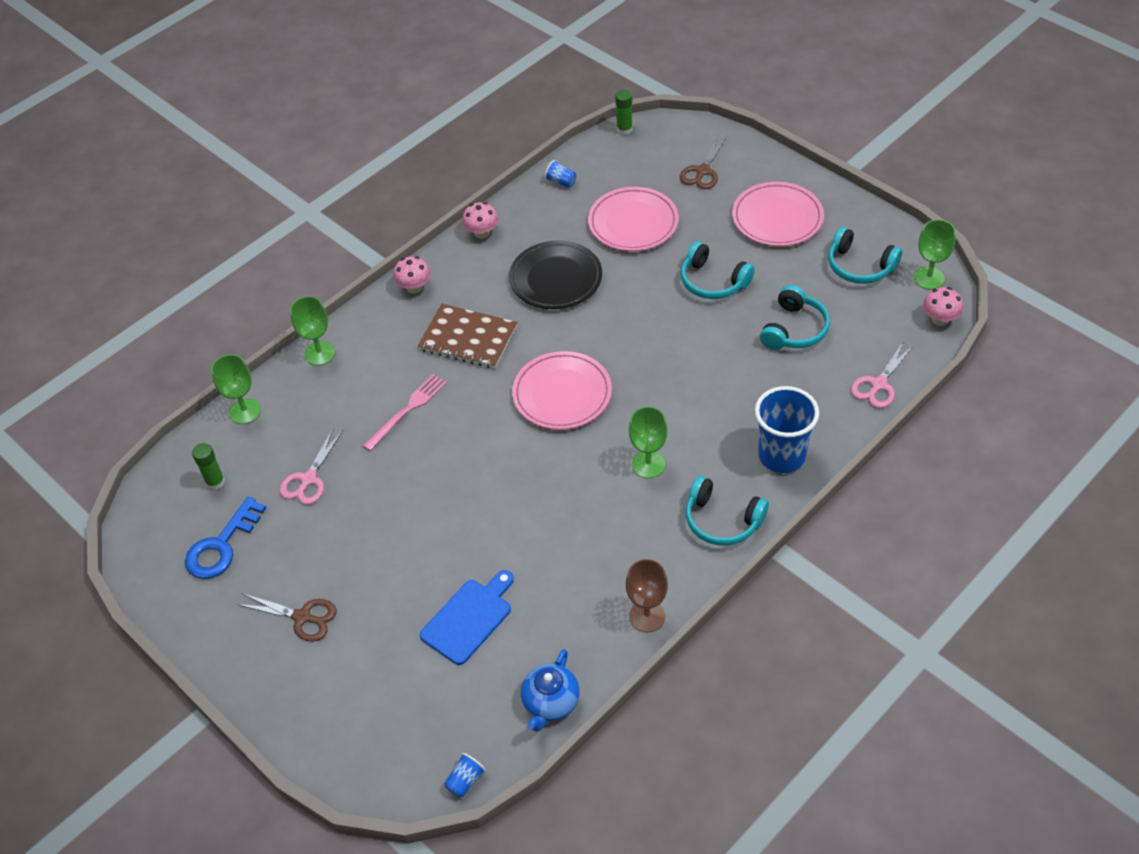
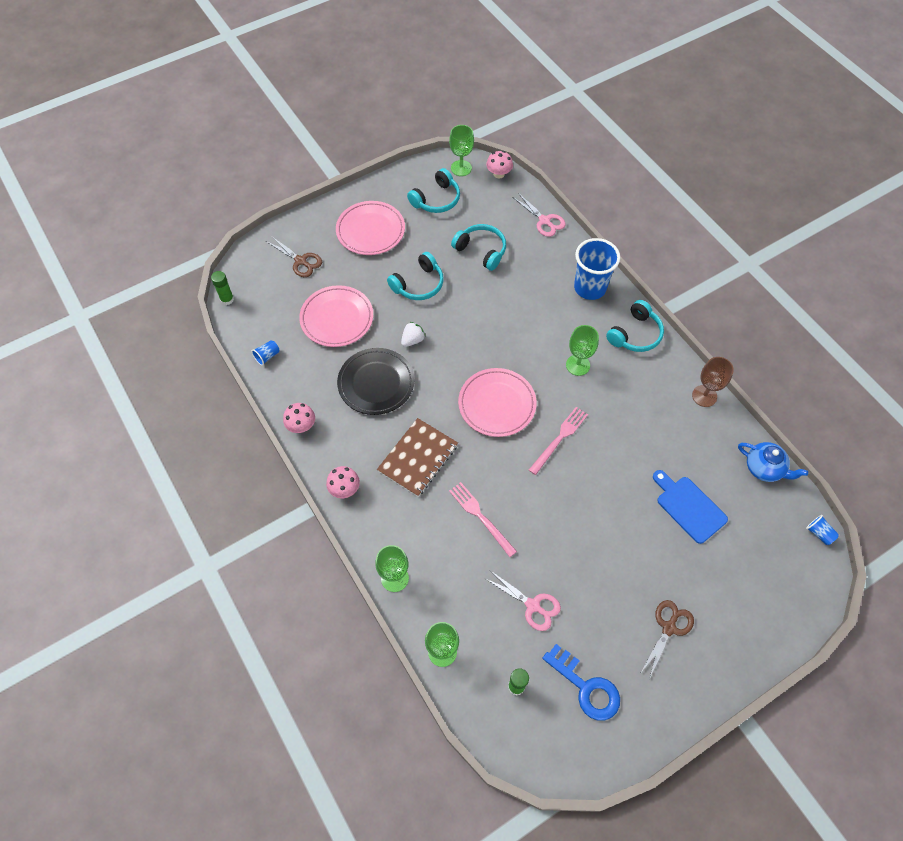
camera: 80 degrees left, 10 degrees up
(531, 465) = (559, 438): none -> pink fork
(627, 296) = (412, 340): none -> white strawberry

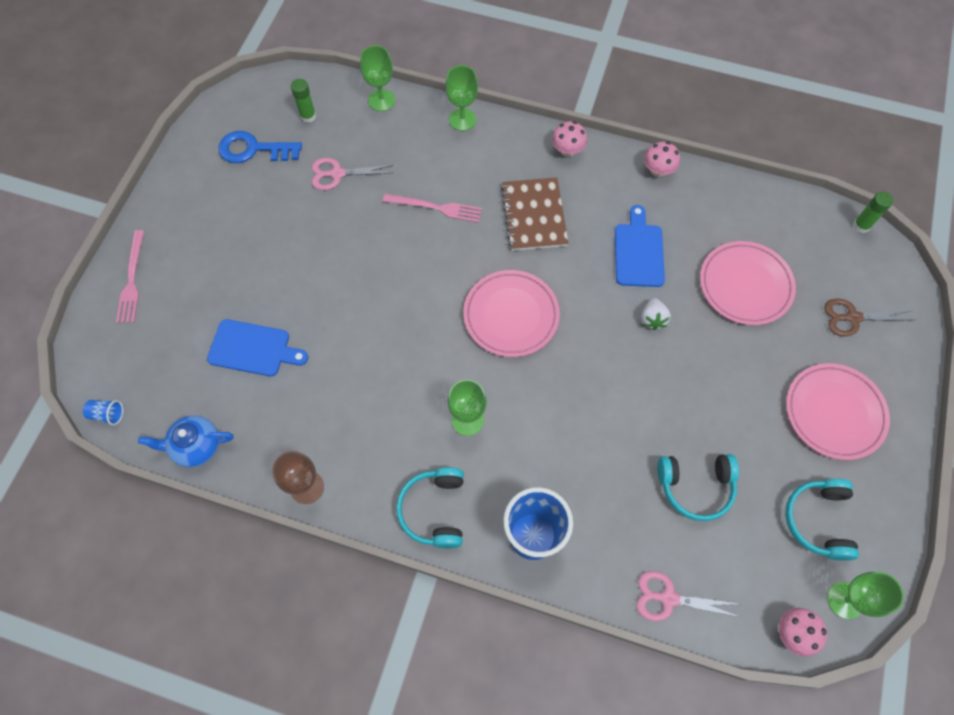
camera: 140 degrees right, 5 degrees up
(267, 356) = (758, 203): blue cup -> none
(376, 383) = (639, 252): black plate -> blue cutting board
(418, 284) = (713, 386): turquoise headphones -> none
(559, 438) = (423, 326): pink fork -> pink fork (132, 280)
(669, 628) = (211, 233): brown scissors -> none

